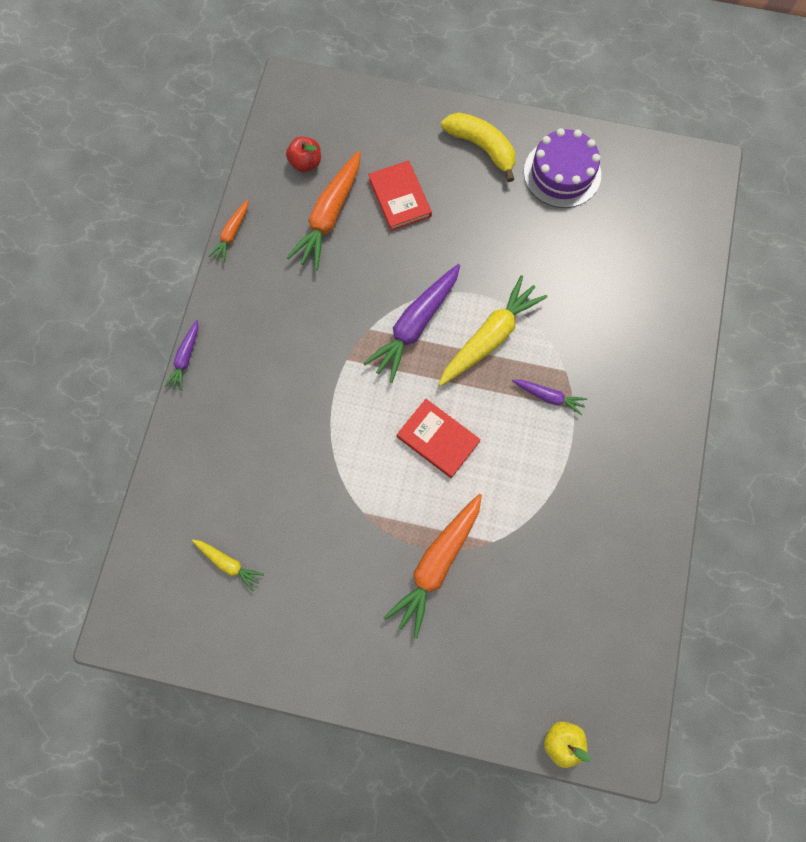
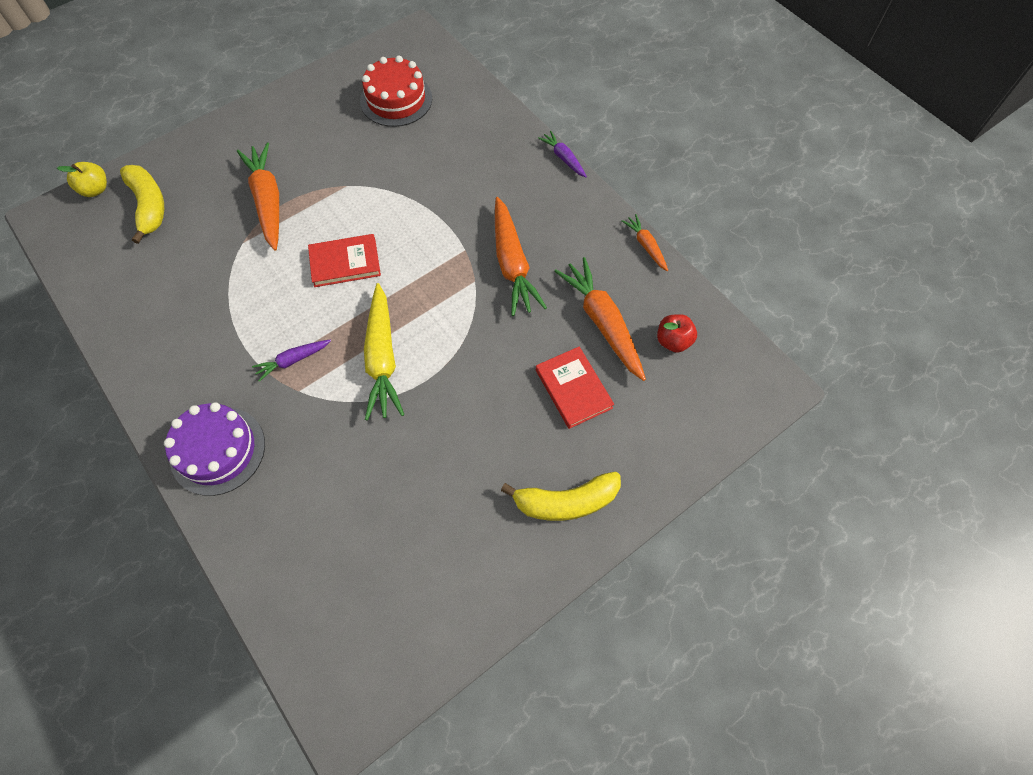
camera: 130 degrees right, 10 degrees down
(228, 563) = (396, 100): yellow carrot -> red cake
(330, 314) = (512, 263): none -> orange carrot
(400, 197) = (573, 389): red book -> red book turned 45 degrees clockwise
(415, 325) = (446, 313): purple carrot -> none
(532, 667) = (149, 206): none -> yellow banana
(562, 173) = (473, 554): purple cake -> purple cake (218, 450)

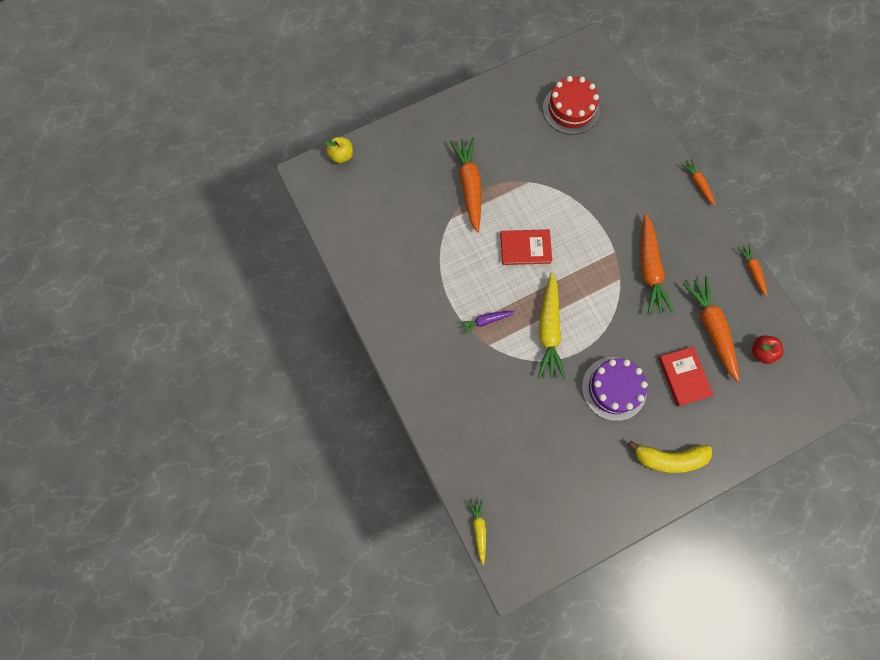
camera: 10 degrees right, 10 degrees up
(149, 206) = (381, 176): yellow banana -> none
(218, 450) = (433, 380): purple cake -> purple cake (614, 388)
(290, 656) = (479, 529): none -> yellow carrot
(563, 158) = (698, 184): purple carrot -> orange carrot

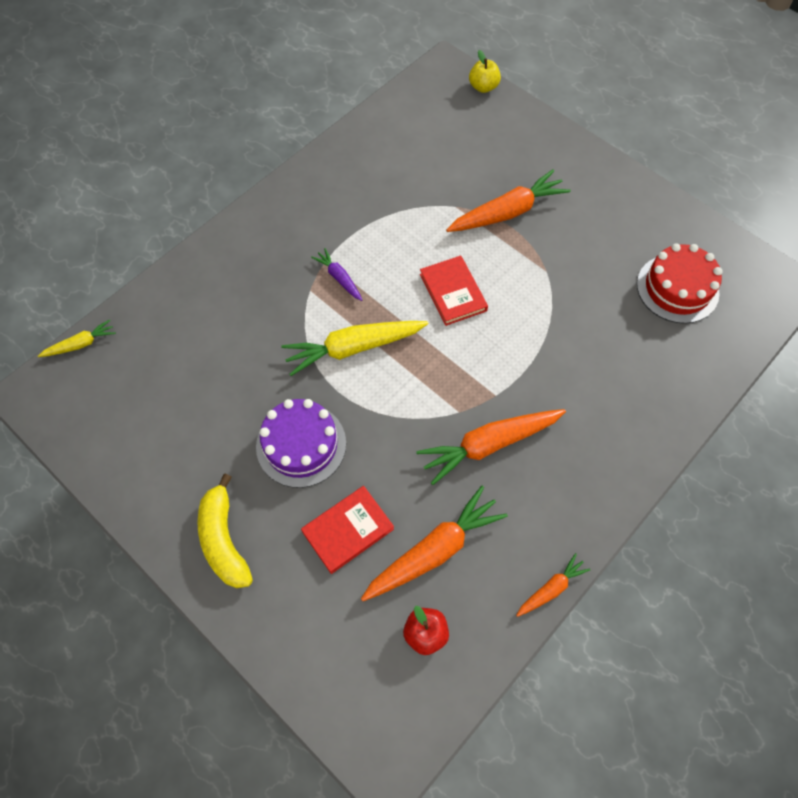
camera: 70 degrees right, 10 degrees down
(698, 184) = (654, 476): orange carrot -> none

